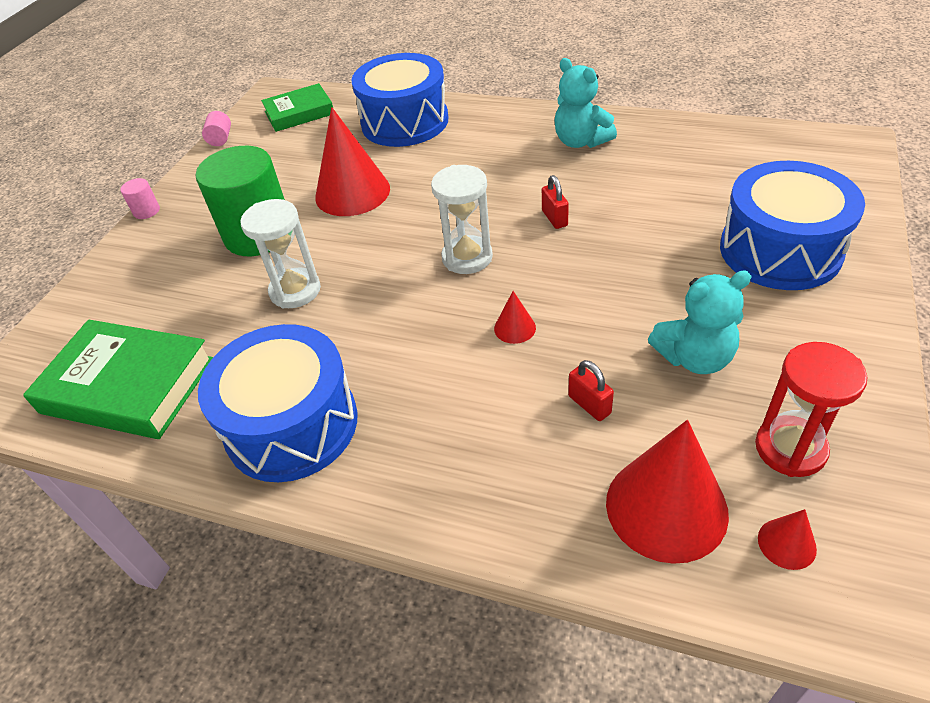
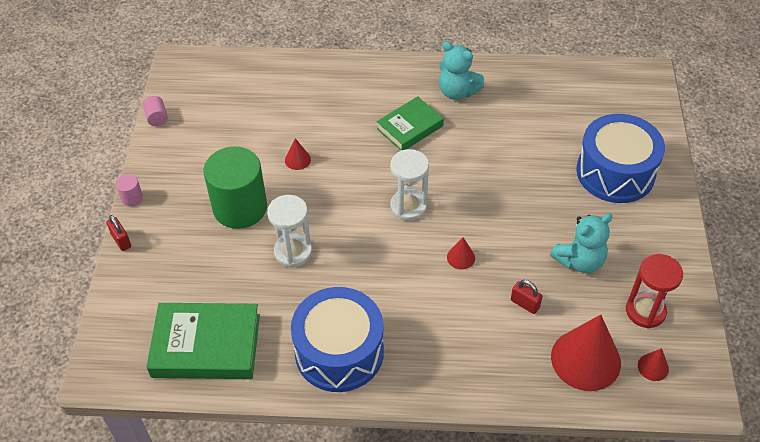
camera: 20 degrees left, 5 degrees up
(299, 113) = (214, 83): green book -> green book (410, 127)
(352, 192) = (297, 160): red cone -> red cone, size x0.44
(405, 122) = (311, 85): blue drum -> none
(554, 218) = (459, 165): red padlock -> red padlock (121, 240)

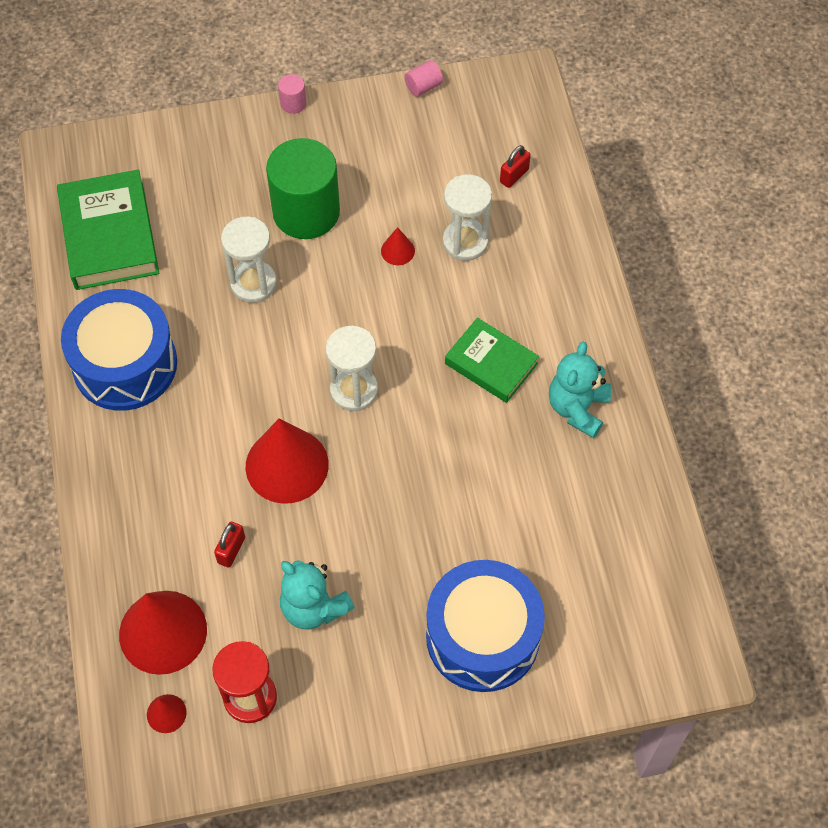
camera: 75 degrees right, 10 degrees up
(121, 240) = (230, 114): red padlock -> red padlock (514, 176)
(305, 121) = (465, 242): none -> white hourglass
(461, 257) = (287, 465): red cone -> red cone, size x2.27

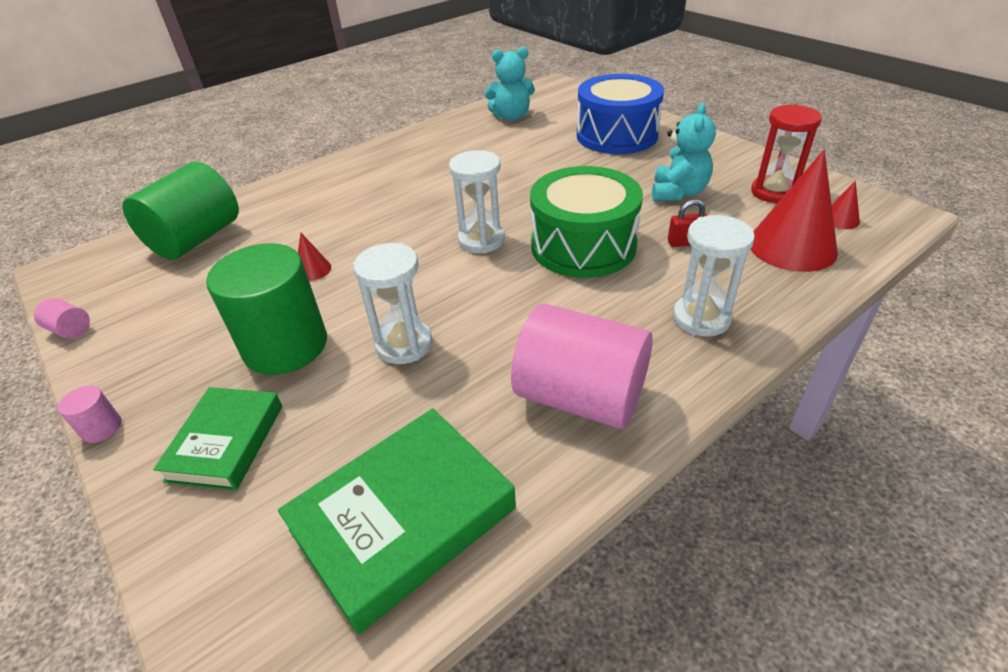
camera: 115 degrees left, 20 degrees down
(125, 364) = (580, 397): blue drum -> pink cylinder
(287, 465) = (583, 246): red cone -> green drum
(465, 242) = (286, 239): white hourglass -> white hourglass (701, 318)
(491, 364) = (406, 191): green book -> green book (226, 442)
(514, 176) = (196, 239): red padlock -> green cylinder
(577, 408) = (419, 153): turquoise teddy bear -> turquoise teddy bear (511, 117)

